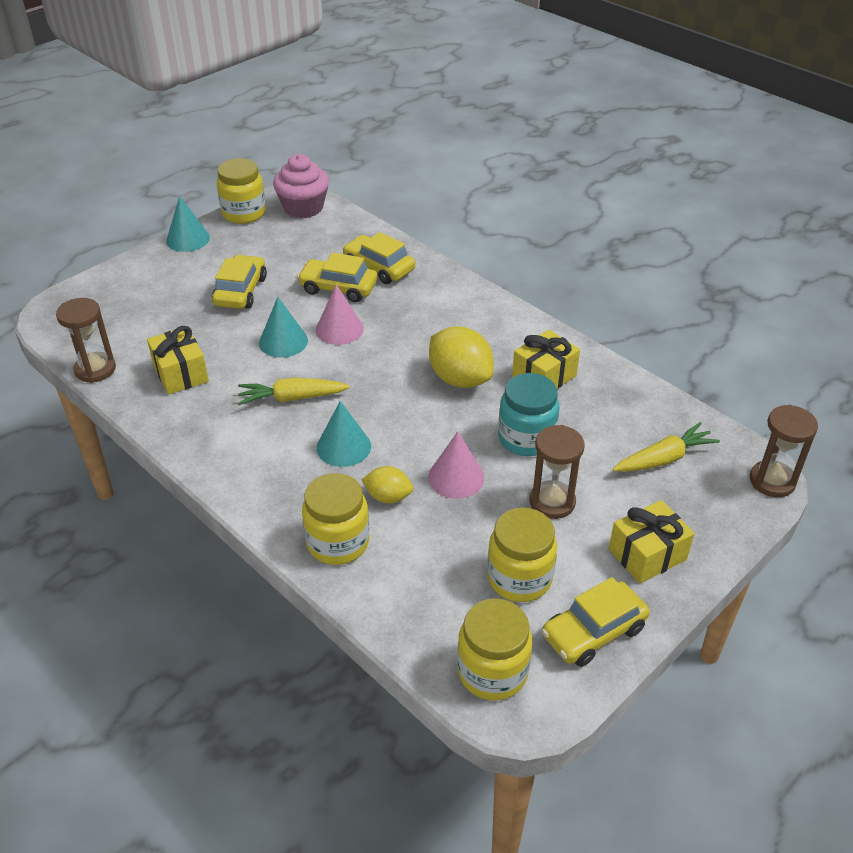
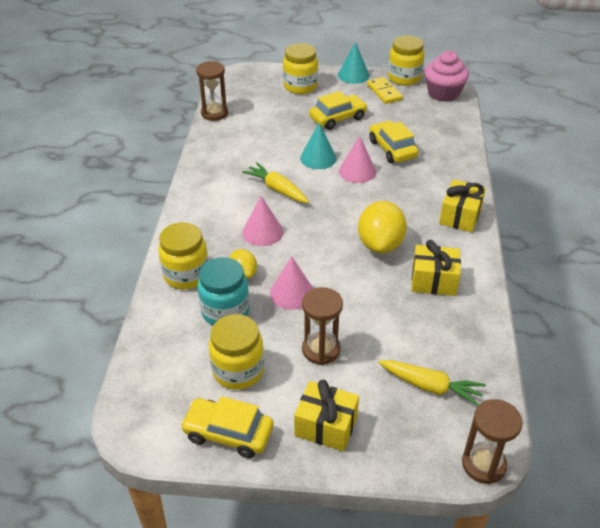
camera: 50 degrees right, 0 degrees up
(180, 373) = (246, 140): yellow gift -> yellow gift (460, 216)
(246, 238) = (384, 92): none -> yellow domino
(343, 447) = (262, 232): turquoise cone -> pink cone
(379, 267) = (434, 152): yellow car -> none
(492, 672) = (151, 400): yellow jar -> yellow jar (300, 86)
(526, 438) = (364, 305): turquoise jar -> turquoise jar (225, 311)

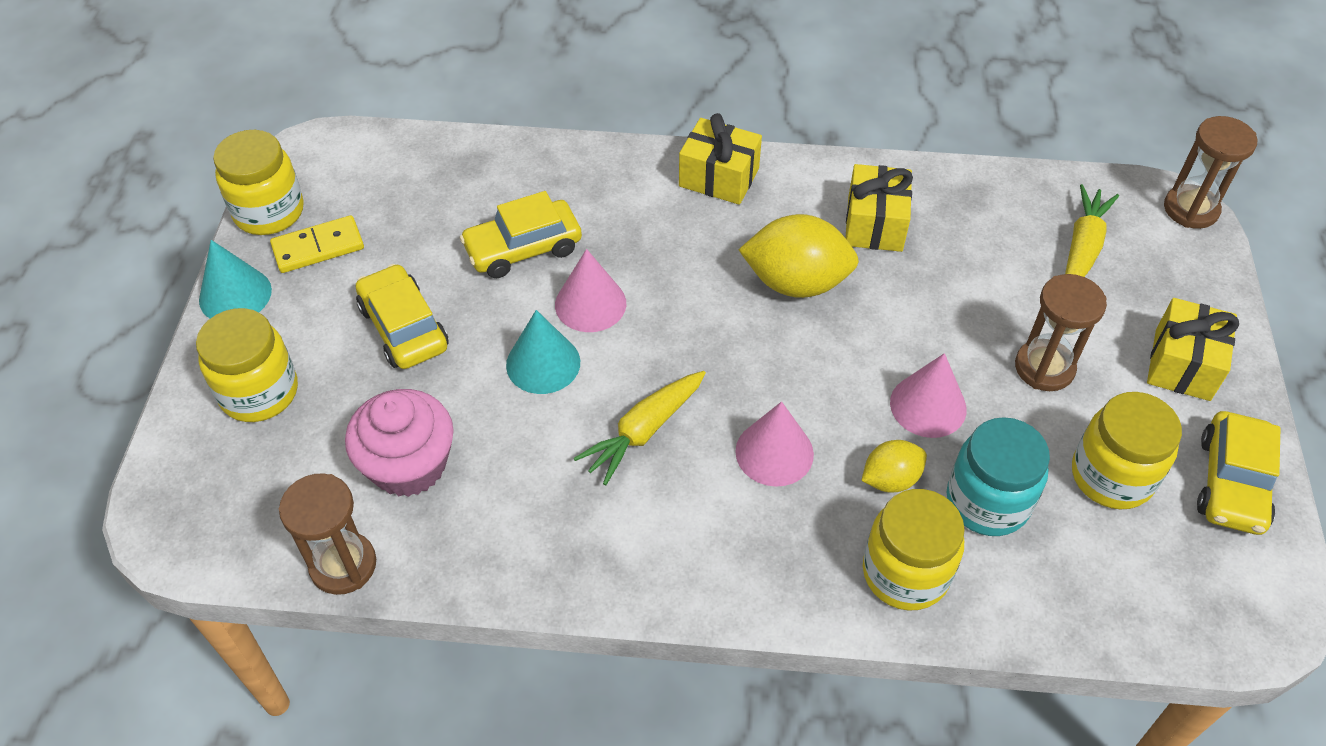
camera: 90 degrees left, 10 degrees up
(443, 93) = (342, 159): pink cupcake -> pink cupcake (408, 465)

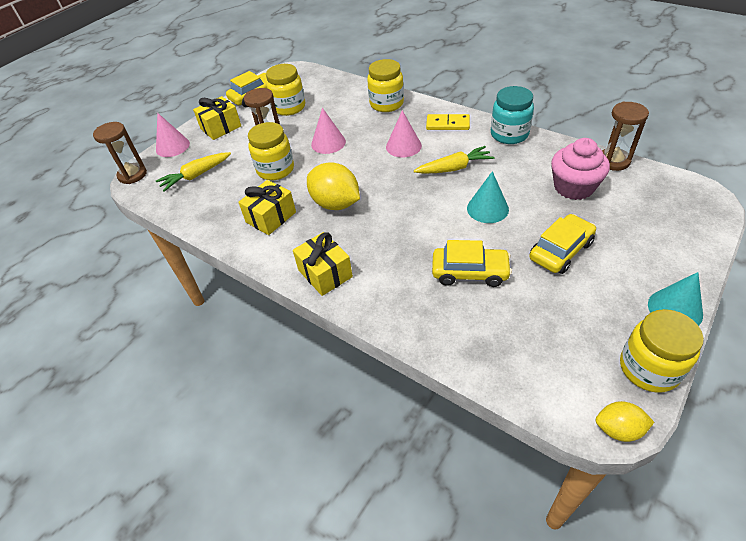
camera: 145 degrees left, 5 degrees down
(259, 392) = (656, 243): yellow jar -> yellow jar (275, 169)
(318, 247) = (610, 323): yellow domino -> yellow domino (447, 124)
(404, 328) = (560, 251): yellow car -> yellow car turned 135 degrees counterclockwise
(590, 304) = (447, 228): pink cone -> pink cone (172, 146)
(890, 479) = (366, 127): yellow lemon -> yellow lemon (618, 429)
(987, 502) = (339, 112): turquoise jar -> turquoise jar (509, 134)

